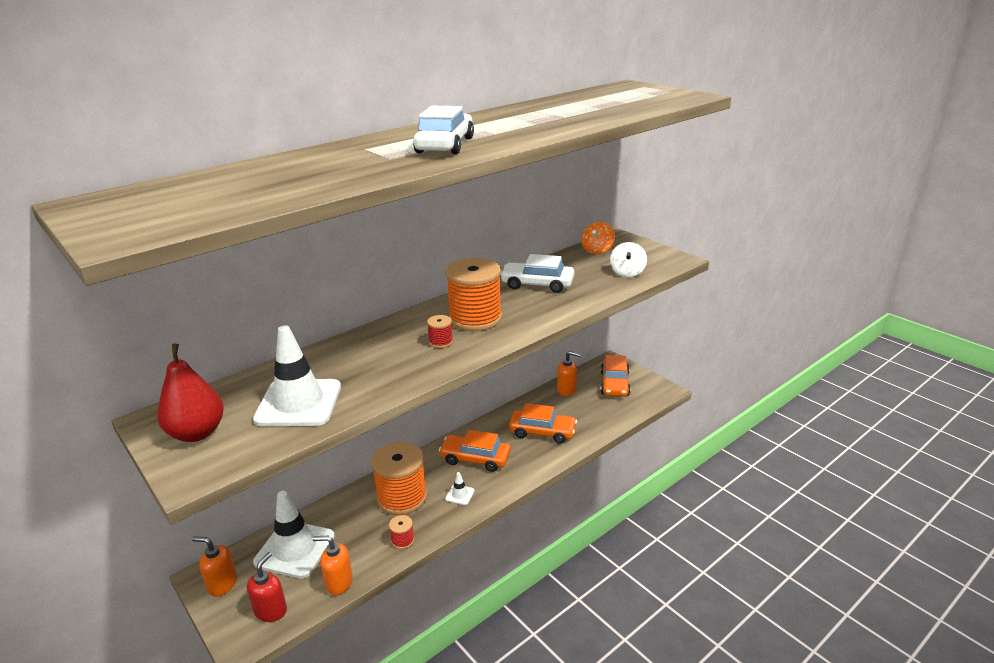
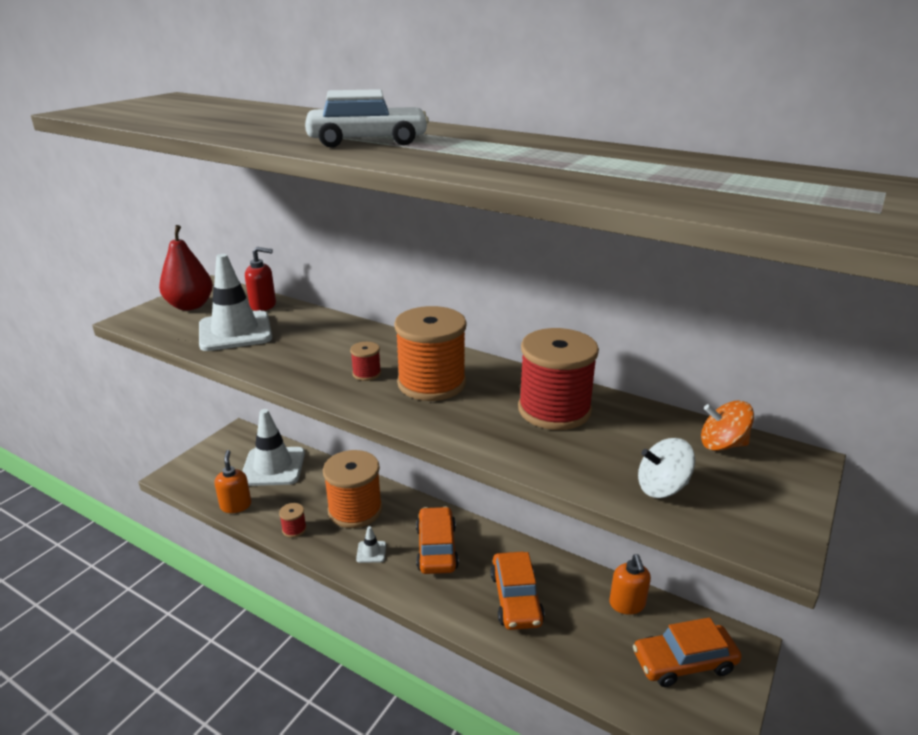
camera: 70 degrees right, 0 degrees up
(222, 584) = (230, 444): orange soap dispenser -> none
(271, 611) = (203, 478): red soap dispenser -> red soap dispenser (263, 305)
(537, 284) = (554, 410): white car -> red spool

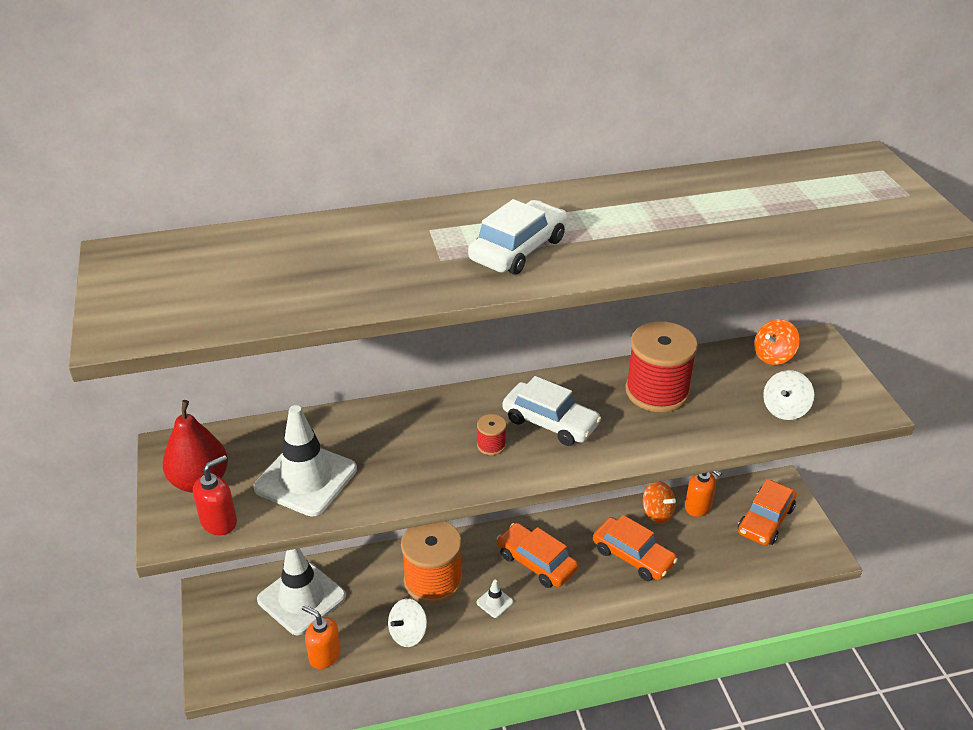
camera: 45 degrees left, 10 degrees up
(263, 305) = (275, 436): red soap dispenser -> red soap dispenser (219, 522)
(294, 529) = (408, 633): red spool -> white spinning top
(431, 383) = (550, 422): orange spool -> white car
(582, 583) = (657, 513): none -> orange spinning top

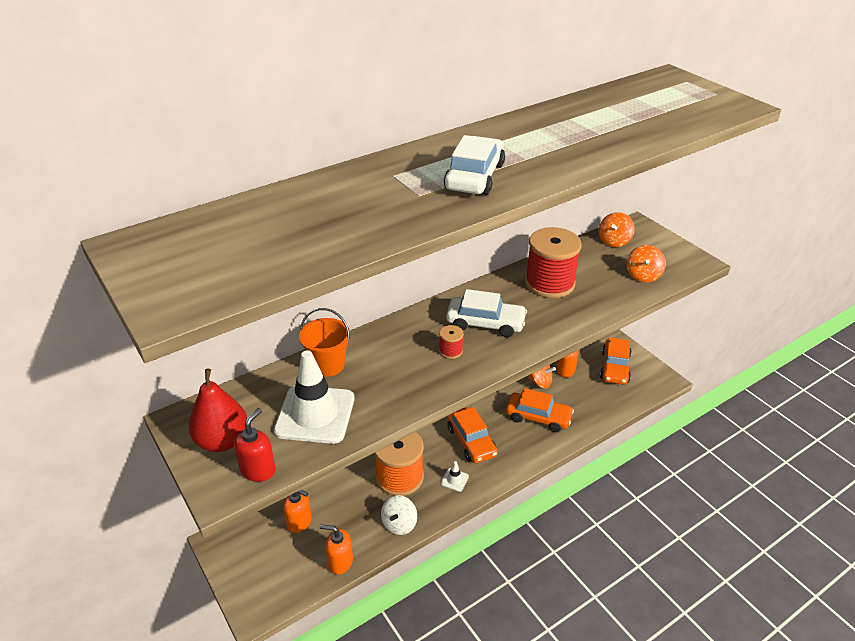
camera: 20 degrees left, 0 degrees up
(301, 598) = (299, 522): white traffic cone -> orange soap dispenser
(348, 427) = (328, 365): none -> orange bucket
(536, 562) = (471, 441): orange car -> orange car turned 135 degrees counterclockwise
(785, 409) = (643, 275): white spinning top -> orange spinning top

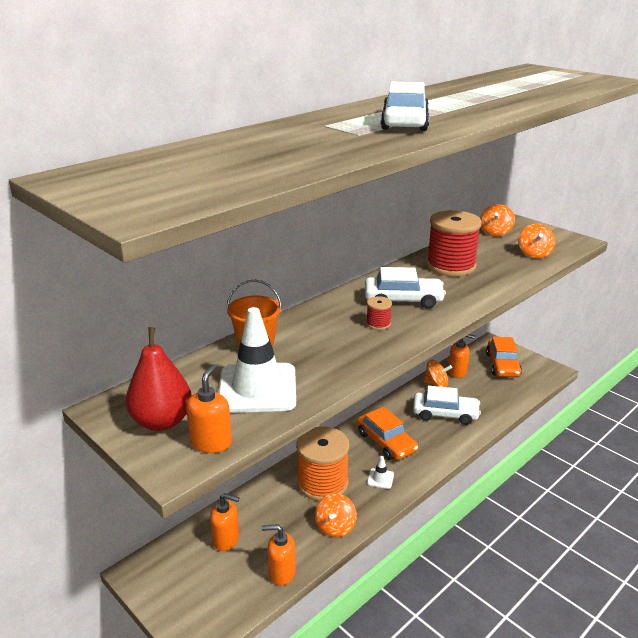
camera: 10 degrees left, 10 degrees down
(258, 470) = (211, 442): red soap dispenser -> orange soap dispenser
(399, 524) = (335, 527): white spinning top -> orange spinning top
(538, 417) = (445, 414): orange car -> white car

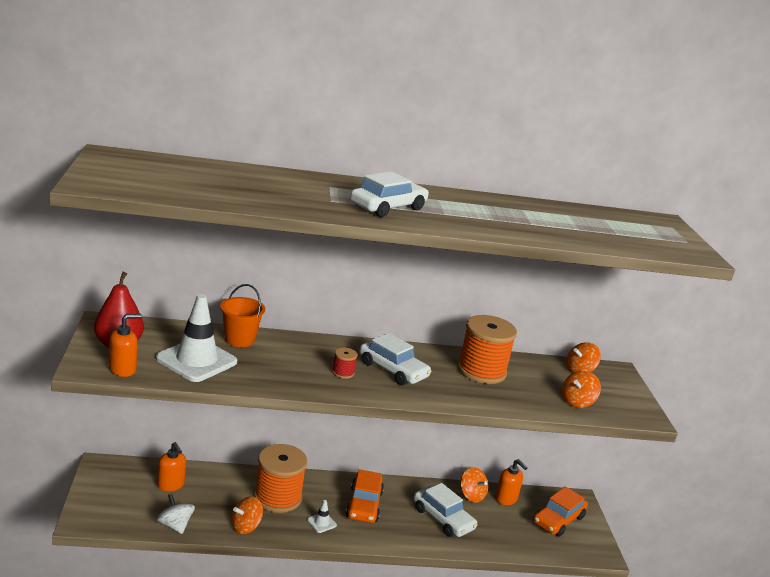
camera: 35 degrees right, 5 degrees down
(281, 572) = (175, 525): orange soap dispenser -> white spinning top
(450, 266) = (481, 371): red spool -> orange spool

